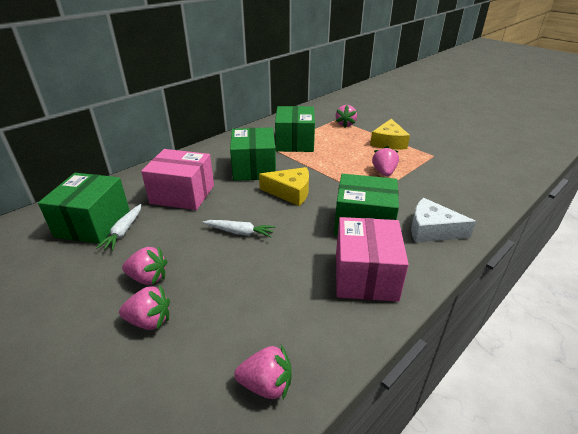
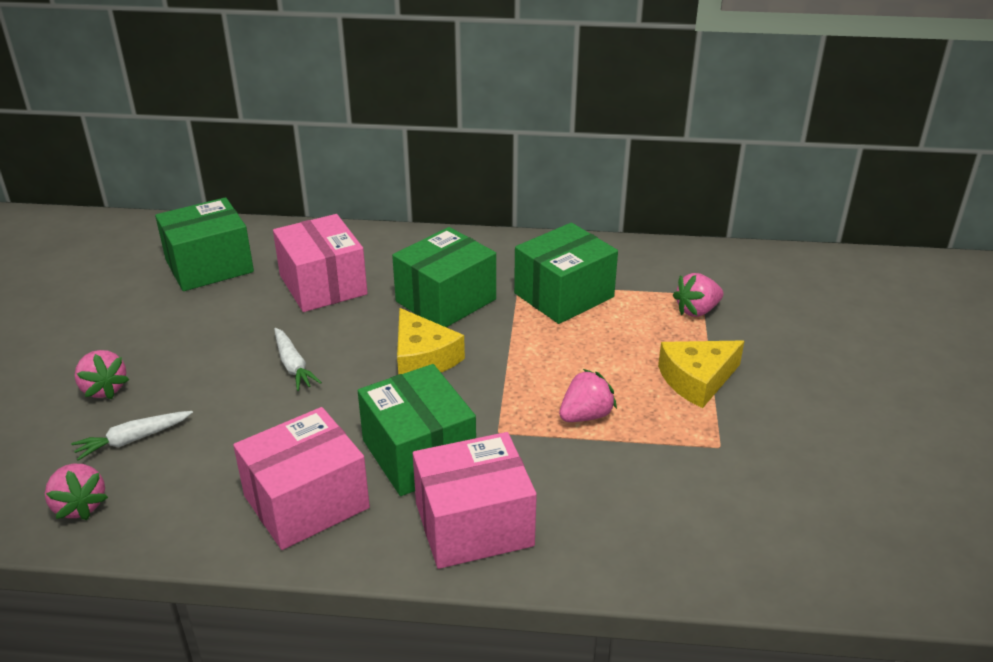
camera: 50 degrees right, 0 degrees up
(123, 231) = (215, 291): white carrot -> white carrot (133, 440)
(148, 278) = (160, 352): pink strawberry -> none
(431, 230) = (474, 524): white cheese -> pink box

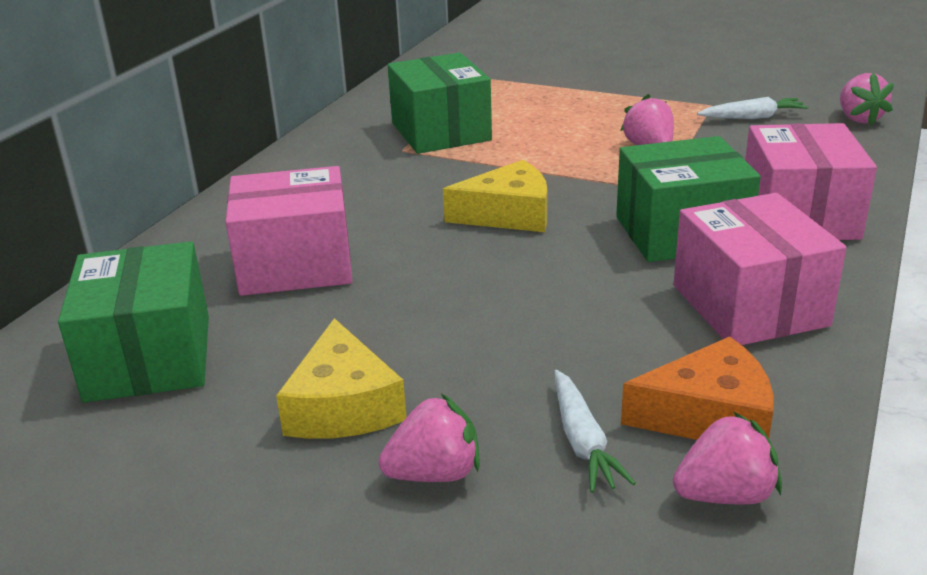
camera: 70 degrees left, 5 degrees down
(160, 492) = (709, 416): none -> orange cheese
(293, 365) = (473, 298): white carrot -> white carrot (752, 117)
(446, 300) = (401, 190): green box -> none
(697, 310) = (511, 83): pink strawberry -> pink strawberry (859, 119)
(697, 380) = (616, 99): yellow cheese -> yellow cheese (343, 406)

